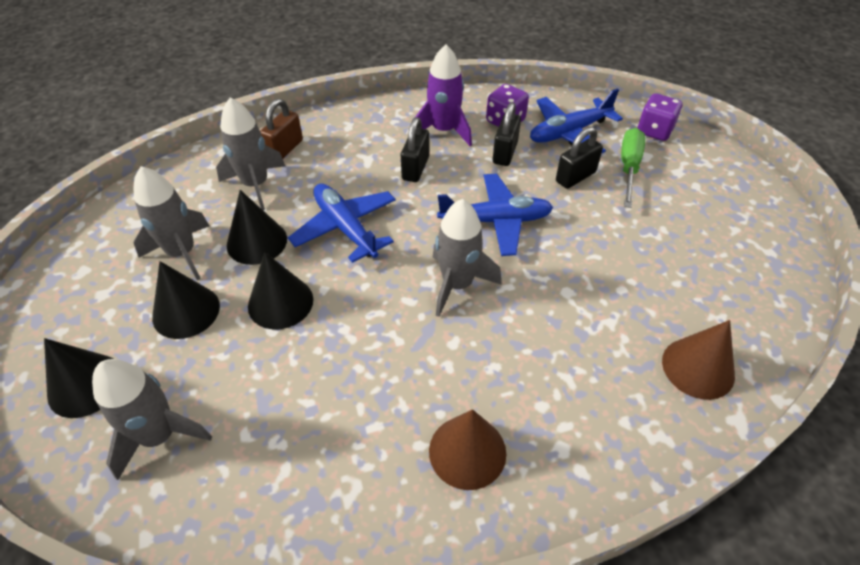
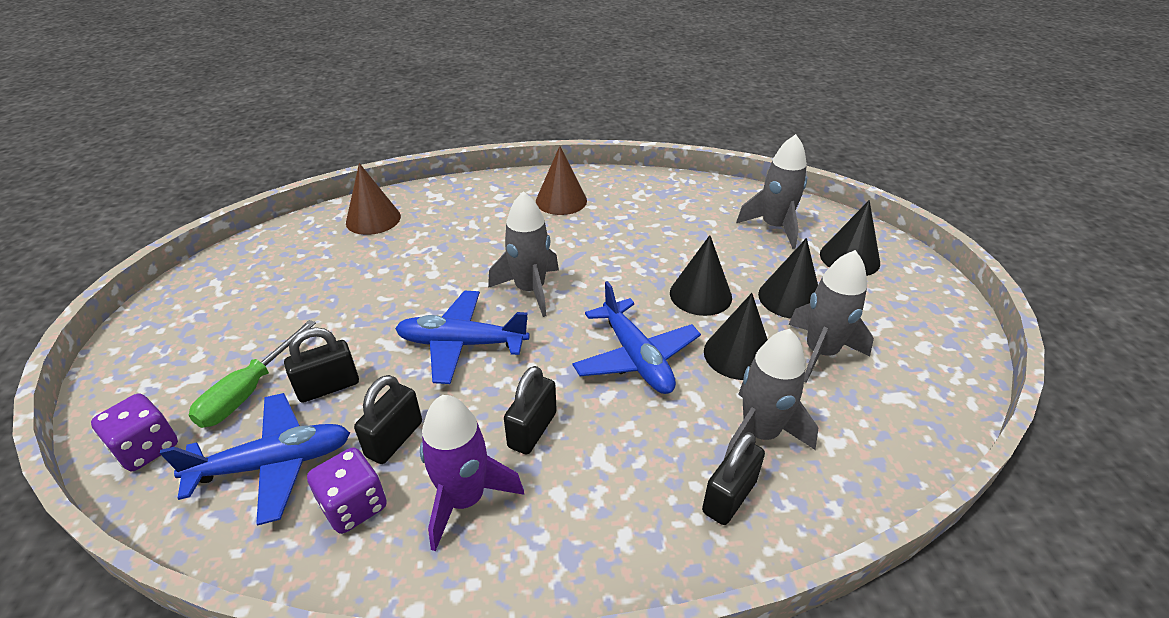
camera: 170 degrees left, 10 degrees down
(285, 149) = (729, 497): brown padlock -> black padlock

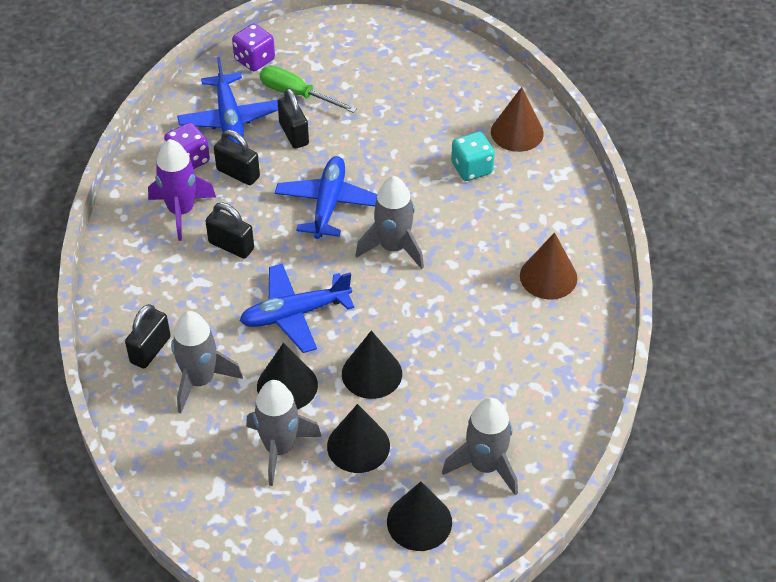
camera: 95 degrees right, 10 degrees up
(419, 244) = (471, 168): none -> turquoise dice
(729, 497) = (150, 350): black padlock -> black padlock turned 75 degrees clockwise

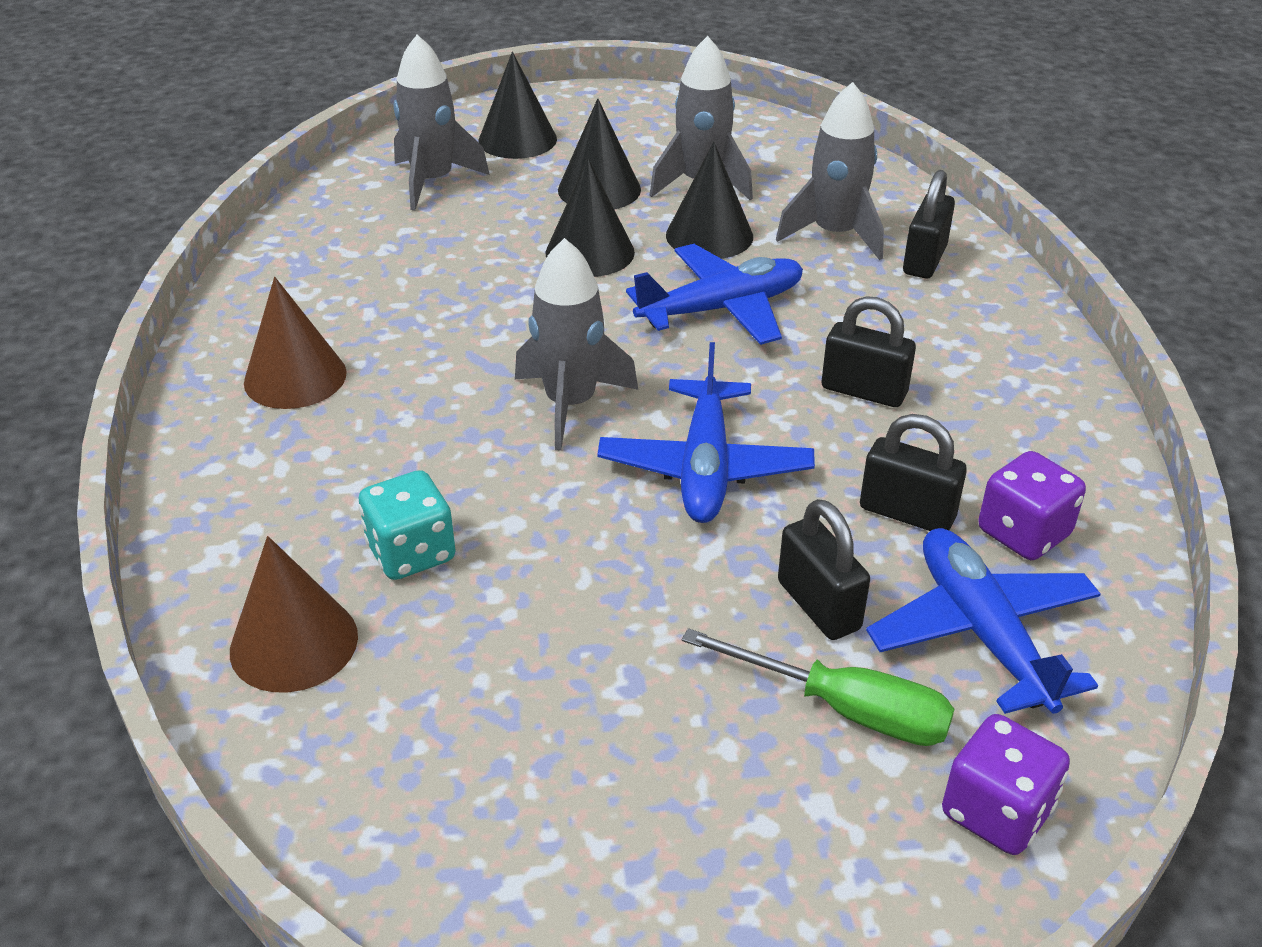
camera: 175 degrees right, 10 degrees down
(181, 211) = (983, 439): purple rocket -> none

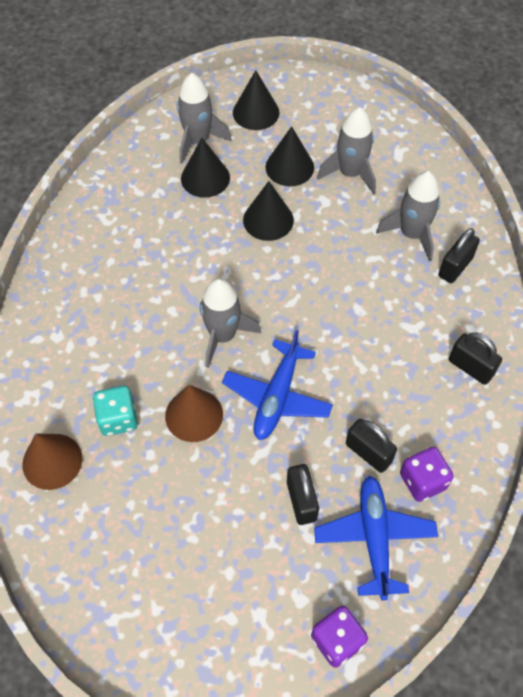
camera: 15 degrees right, 20 degrees up
(295, 377) = (89, 284): brown cone -> brown cone (194, 415)
(709, 235) = (339, 220): black cone -> black cone (205, 178)
(721, 309) = (326, 282): blue plane -> none
(844, 709) = (290, 565): green screwdriver -> none
(863, 391) = (380, 362): black padlock -> black padlock (470, 367)

